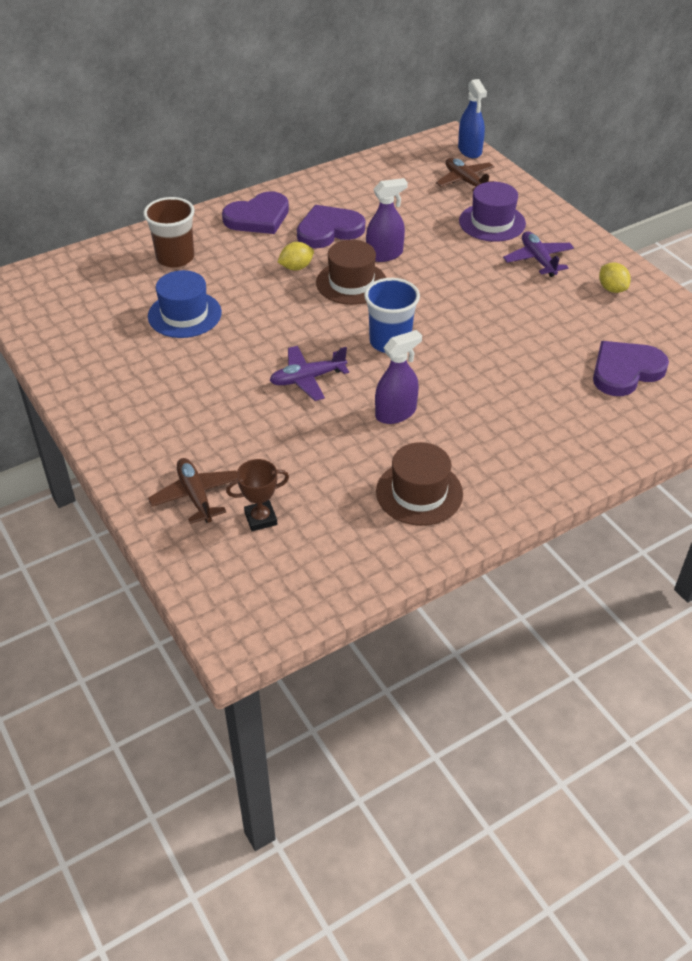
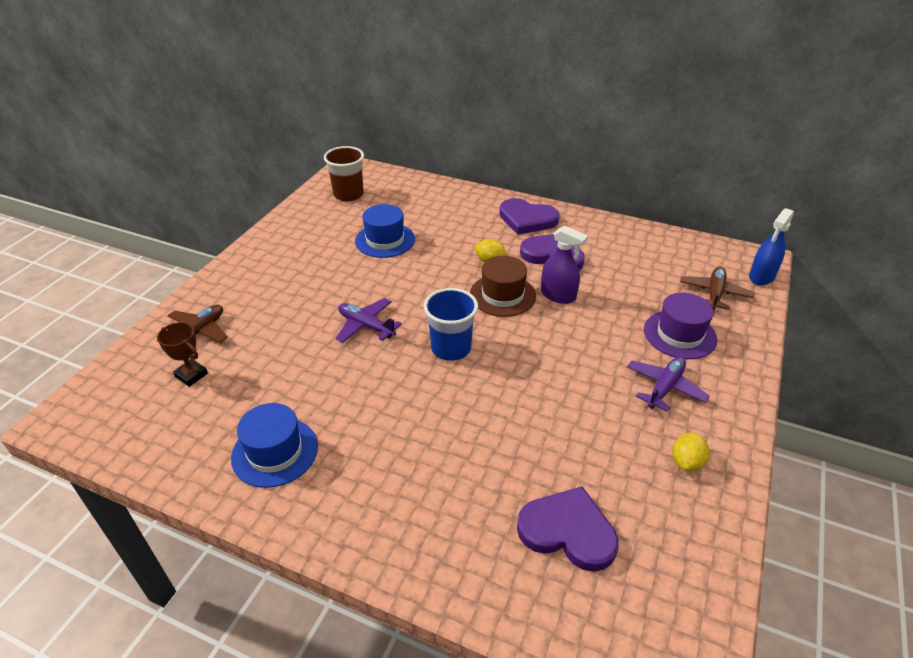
camera: 55 degrees right, 5 degrees down
(175, 258) = (441, 209): brown cup -> brown cup (348, 194)
(395, 413) = (365, 392): purple spray bottle -> none
(419, 493) = (275, 452): brown hat -> blue hat

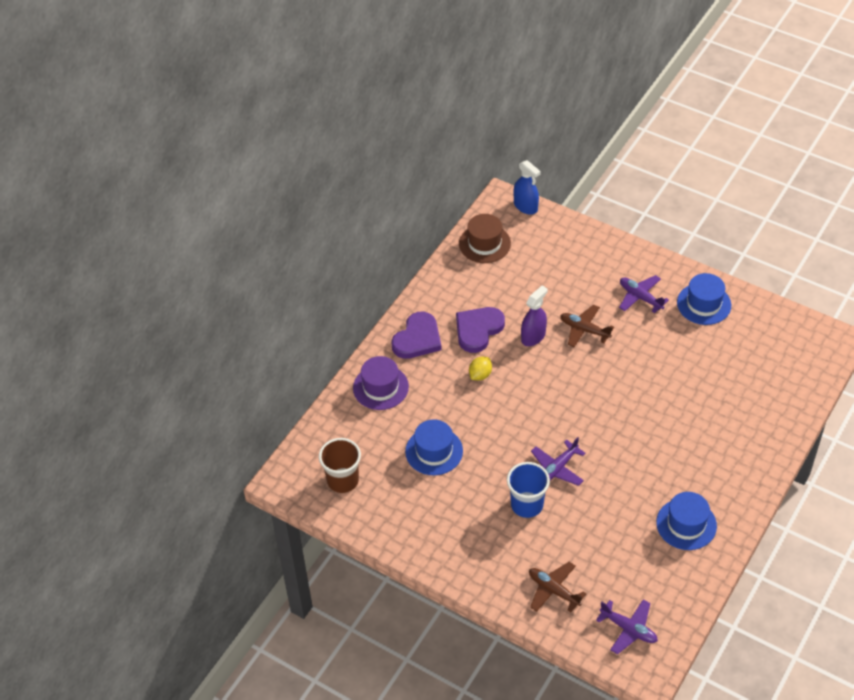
camera: 80 degrees left, 10 degrees up
(126, 399) = (628, 629): none -> purple plane
(191, 375) = (605, 587): brown trophy -> none
(451, 348) = (589, 414): blue cup -> blue cup (527, 505)
(502, 295) = (528, 373): brown hat -> brown hat (484, 243)
(568, 531) = (752, 372): purple heart -> none
(679, 334) = (587, 274): purple hat -> purple hat (380, 387)
(686, 462) = (704, 304): yellow lemon -> blue hat
(714, 294) = (543, 240): brown plane -> brown plane (584, 330)

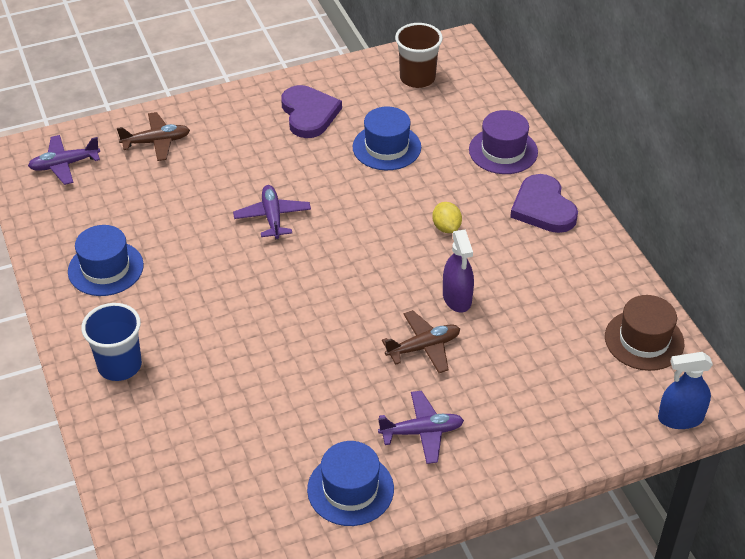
camera: 125 degrees right, 5 degrees down
(478, 330) = (510, 259): purple heart -> purple heart (309, 114)
(527, 505) = (258, 174): blue cup -> blue cup (119, 365)

